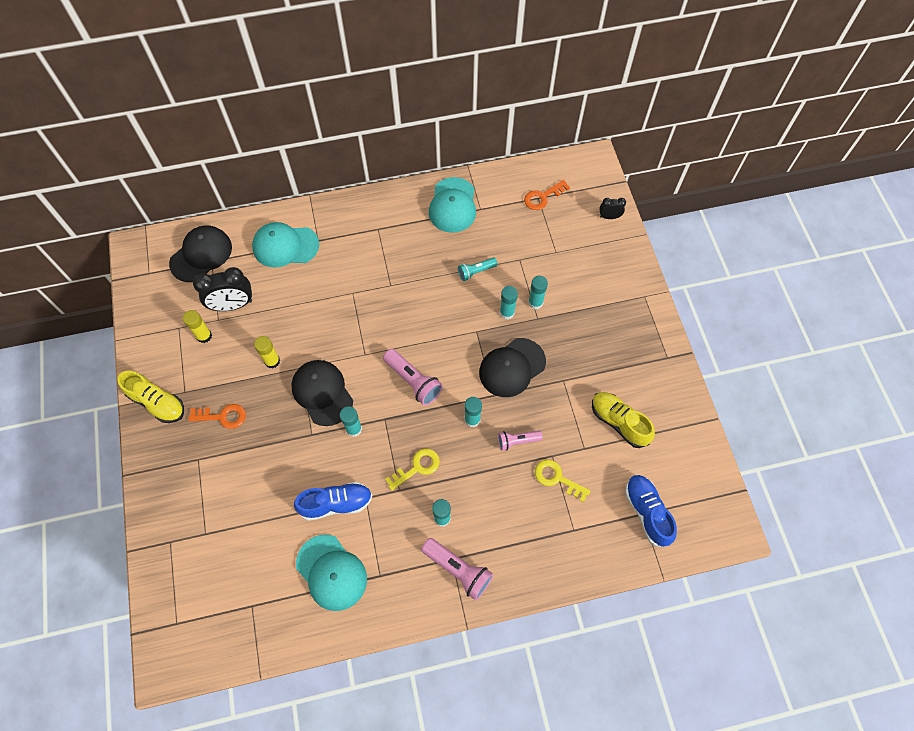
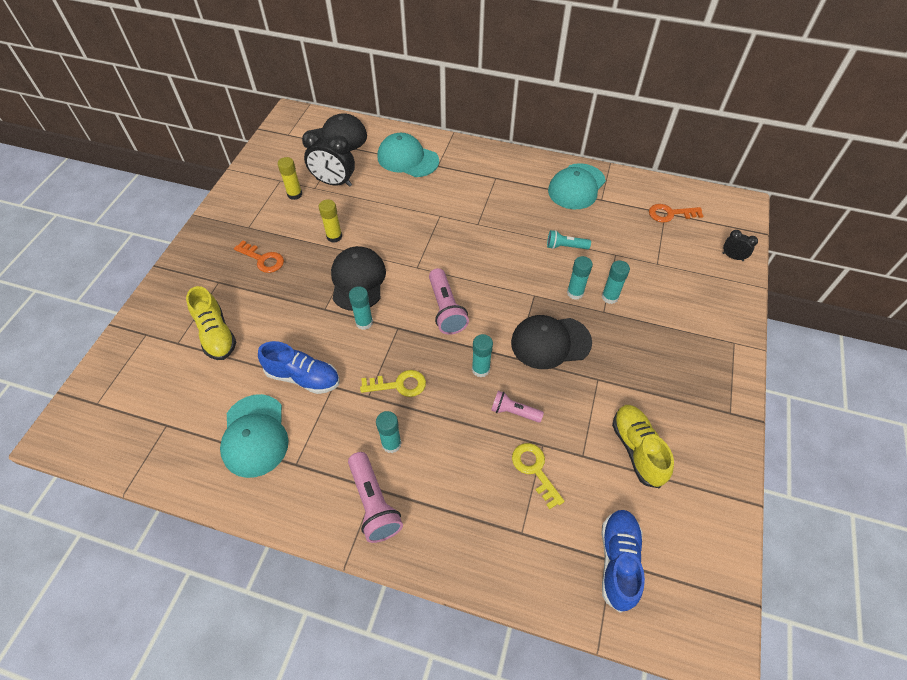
camera: 30 degrees right, 10 degrees down
(157, 402) = (222, 225): yellow shoe -> yellow shoe (216, 334)

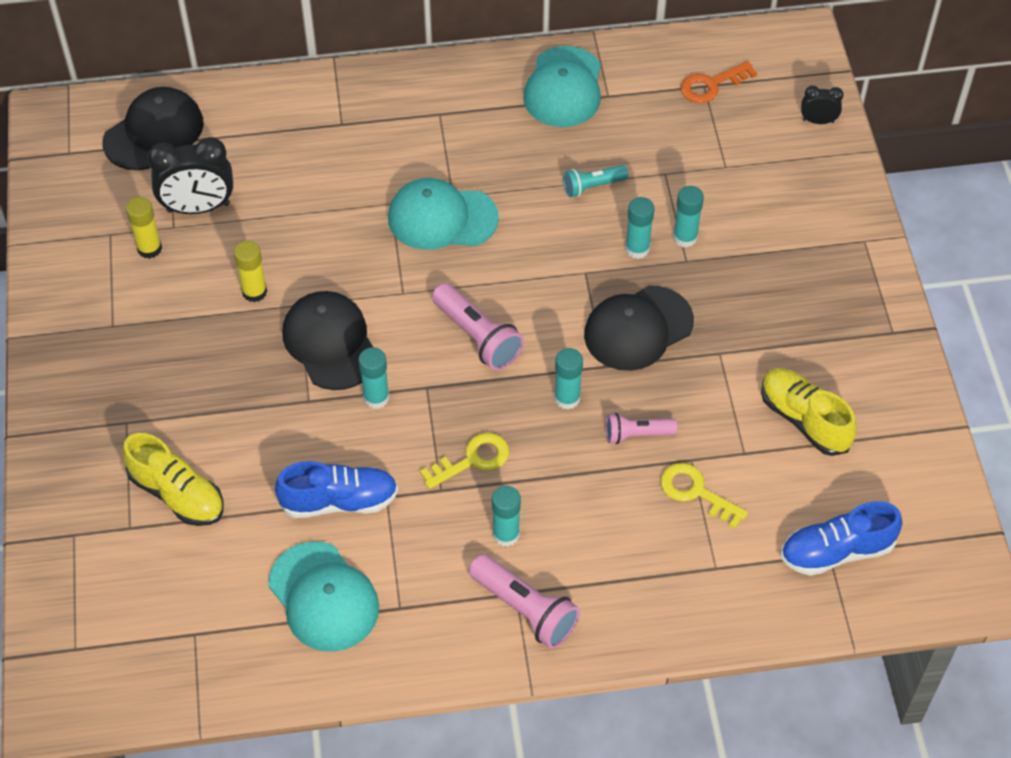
camera: 25 degrees left, 0 degrees up
(262, 259) = (169, 365): orange key -> none
(407, 159) = (289, 128): turquoise cap -> turquoise cap (442, 218)
(618, 561) = (836, 551): blue shoe -> blue shoe turned 90 degrees counterclockwise

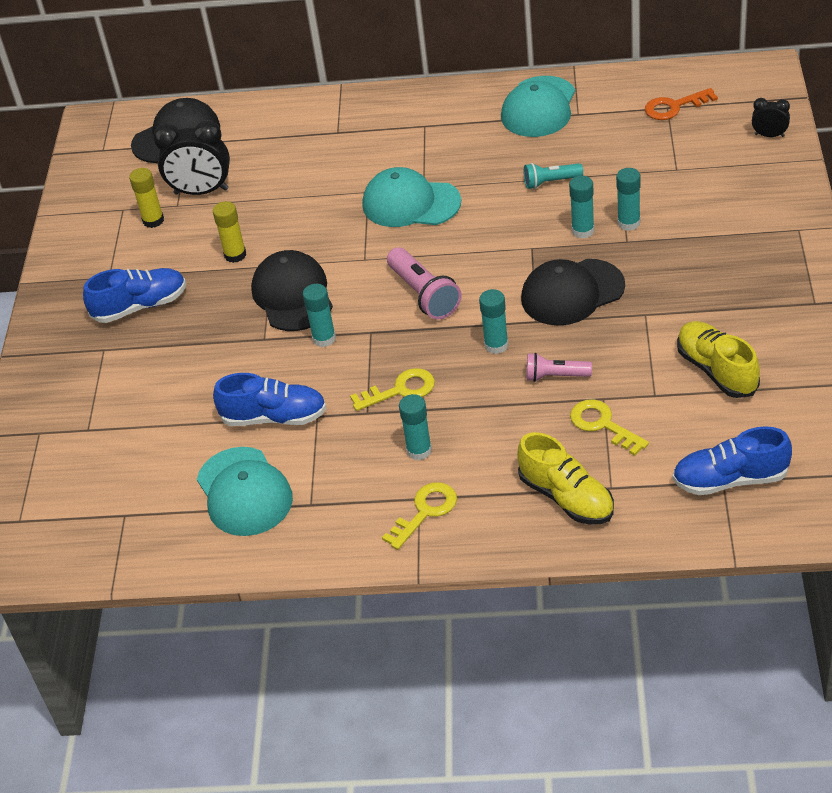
camera: 15 degrees right, 10 degrees down
(157, 364) = (140, 306): none -> blue shoe
(177, 494) = (134, 406): yellow shoe -> yellow shoe (566, 497)
(525, 610) = (425, 512): pink flashlight -> yellow key

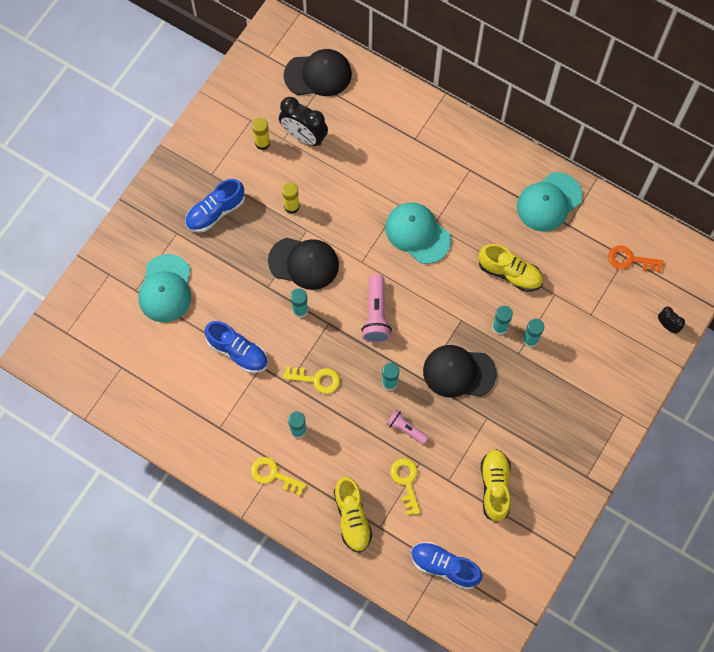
camera: 25 degrees right, 25 degrees up
(140, 306) = (215, 212): blue shoe -> blue shoe turned 135 degrees clockwise
(244, 492) = (191, 395): turquoise cap -> turquoise cap (165, 289)
(292, 295) = (304, 263): black cap -> black cap turned 90 degrees clockwise
(425, 512) = (274, 475): yellow key -> yellow key turned 135 degrees counterclockwise
(550, 182) = (510, 273): turquoise flashlight -> yellow shoe

